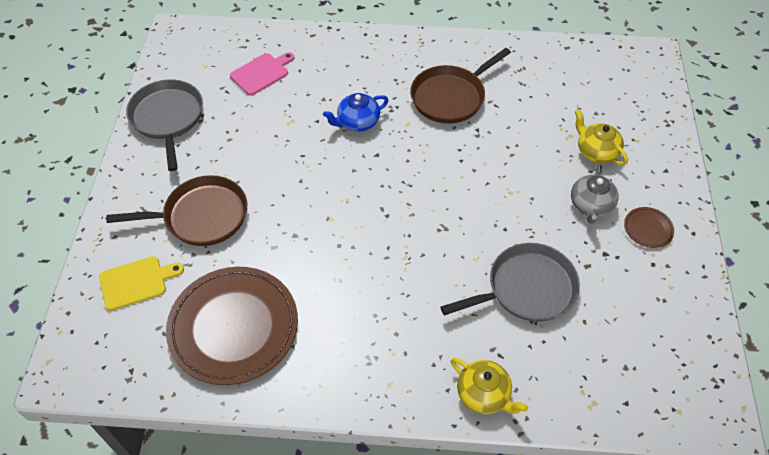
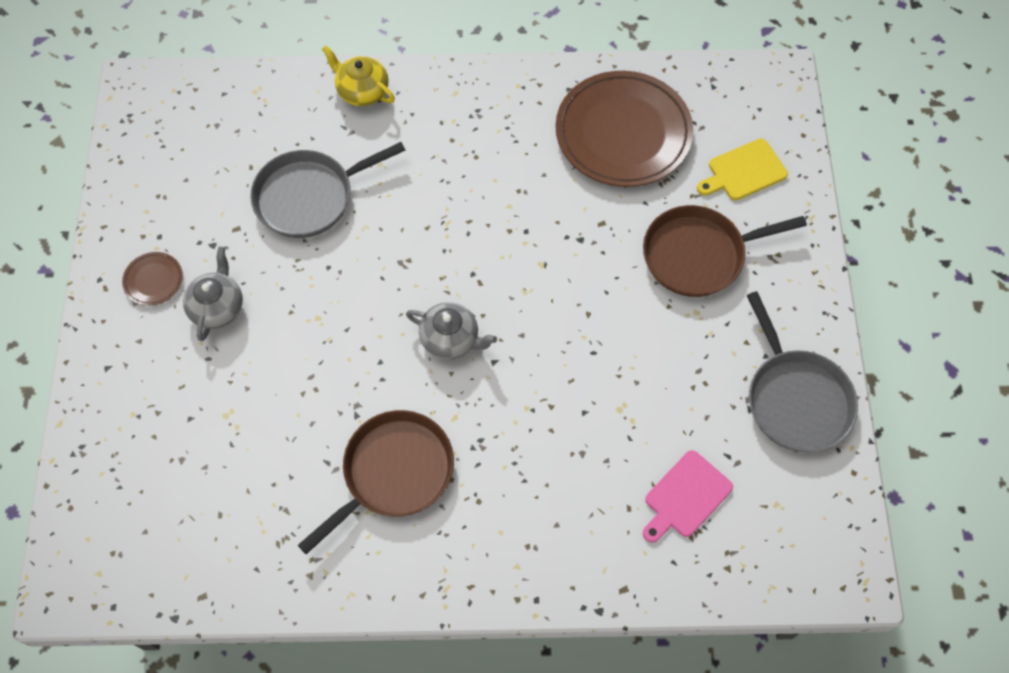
camera: 175 degrees right, 10 degrees up
(357, 122) = (526, 414): blue teapot -> none
(407, 171) = (451, 339): none -> grey teapot
(596, 151) = (194, 390): yellow teapot -> none

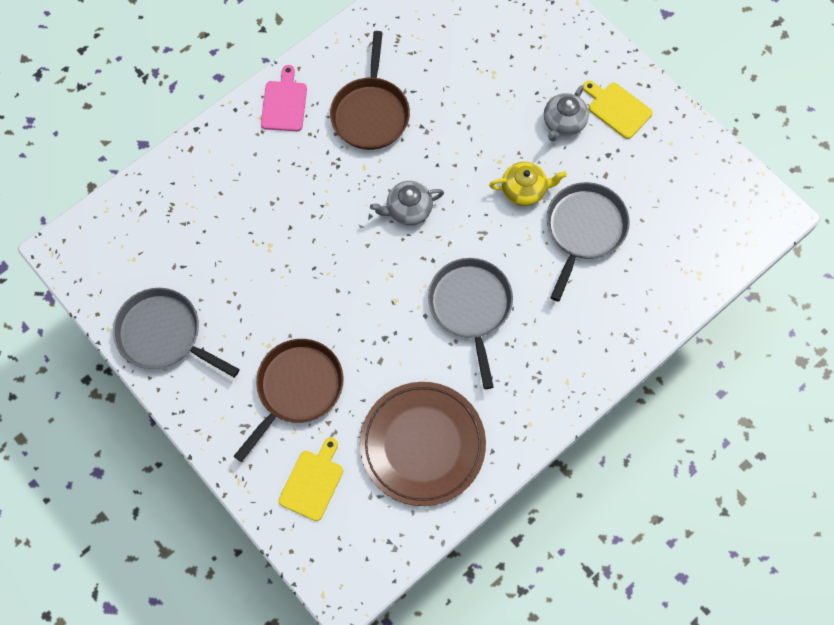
camera: 140 degrees right, 5 degrees up
(153, 280) = (617, 109): brown plate -> yellow cutting board
(217, 307) = (563, 123): grey teapot -> grey teapot turned 60 degrees clockwise
(362, 91) = (630, 331): yellow teapot -> yellow teapot (524, 190)
(477, 208) = (471, 307): none -> grey pan
(685, 497) = (191, 223): pink cutting board -> pink cutting board (284, 103)

